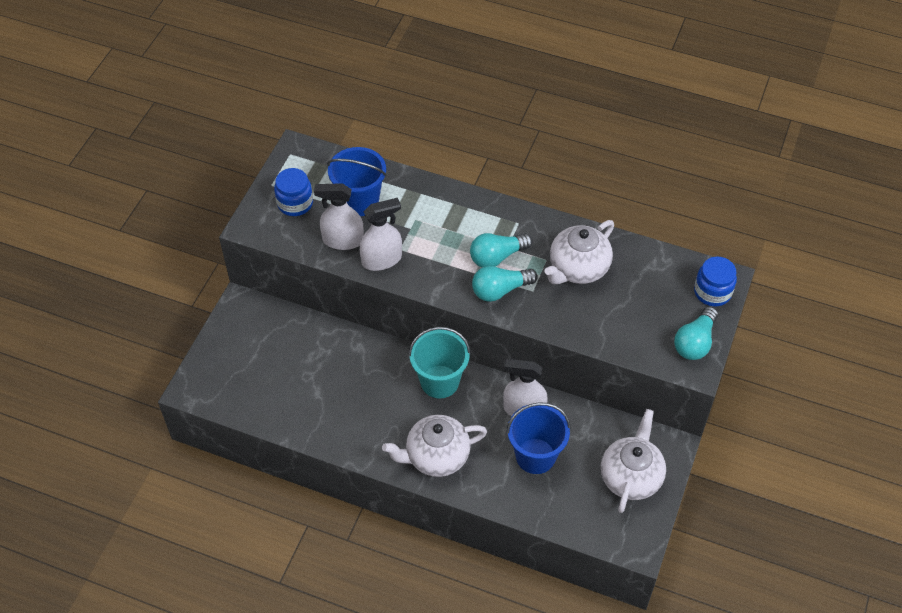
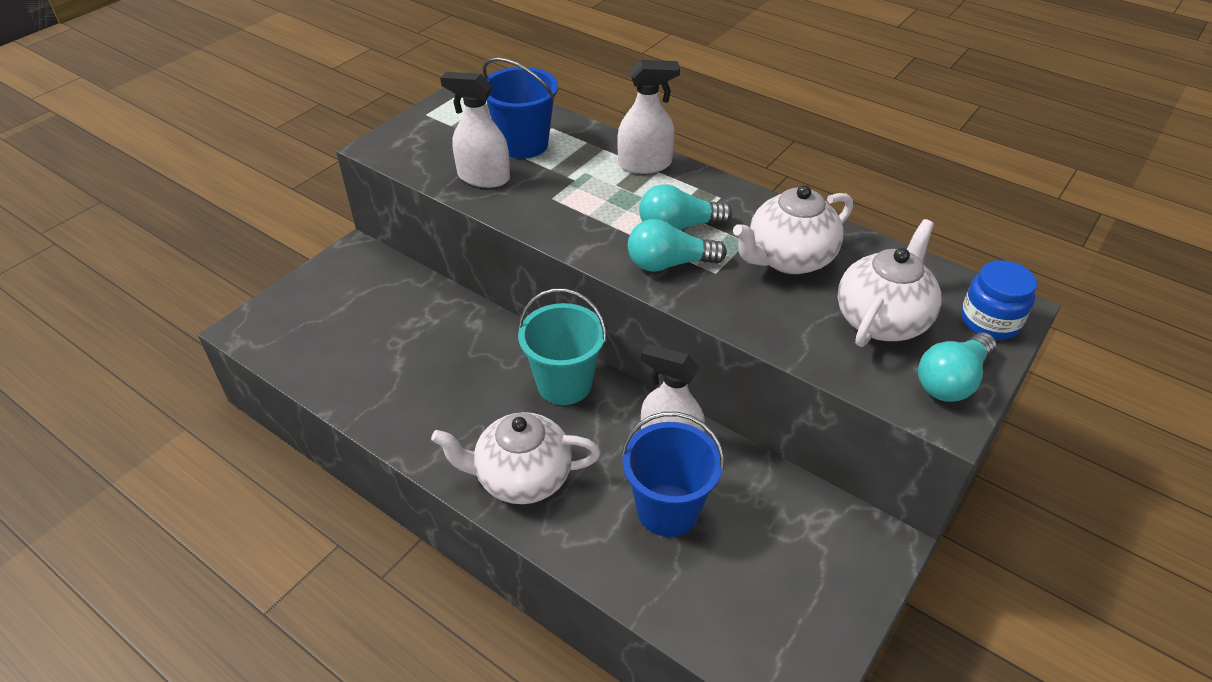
camera: 15 degrees right, 10 degrees down
(295, 203) = (444, 134): blue jar -> none
(381, 260) = (523, 204): white spray bottle -> white spray bottle (645, 164)
(631, 476) = (810, 574): white teapot -> white teapot (882, 320)

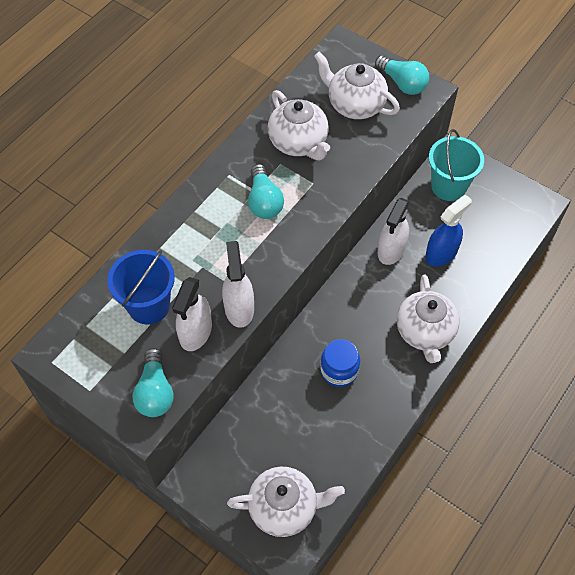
camera: 90 degrees left, 15 degrees up
(299, 324) = (284, 507): none -> white teapot
(564, 384) = (344, 310): turquoise bucket -> turquoise bucket (448, 186)
(645, 164) = (184, 219): white spray bottle -> white spray bottle (239, 308)
(668, 510) = (441, 253): blue bucket -> blue spray bottle
(669, 264) = (304, 208): turquoise light bulb -> turquoise light bulb (155, 392)
(989, 321) = (354, 57): blue jar -> blue jar (339, 370)

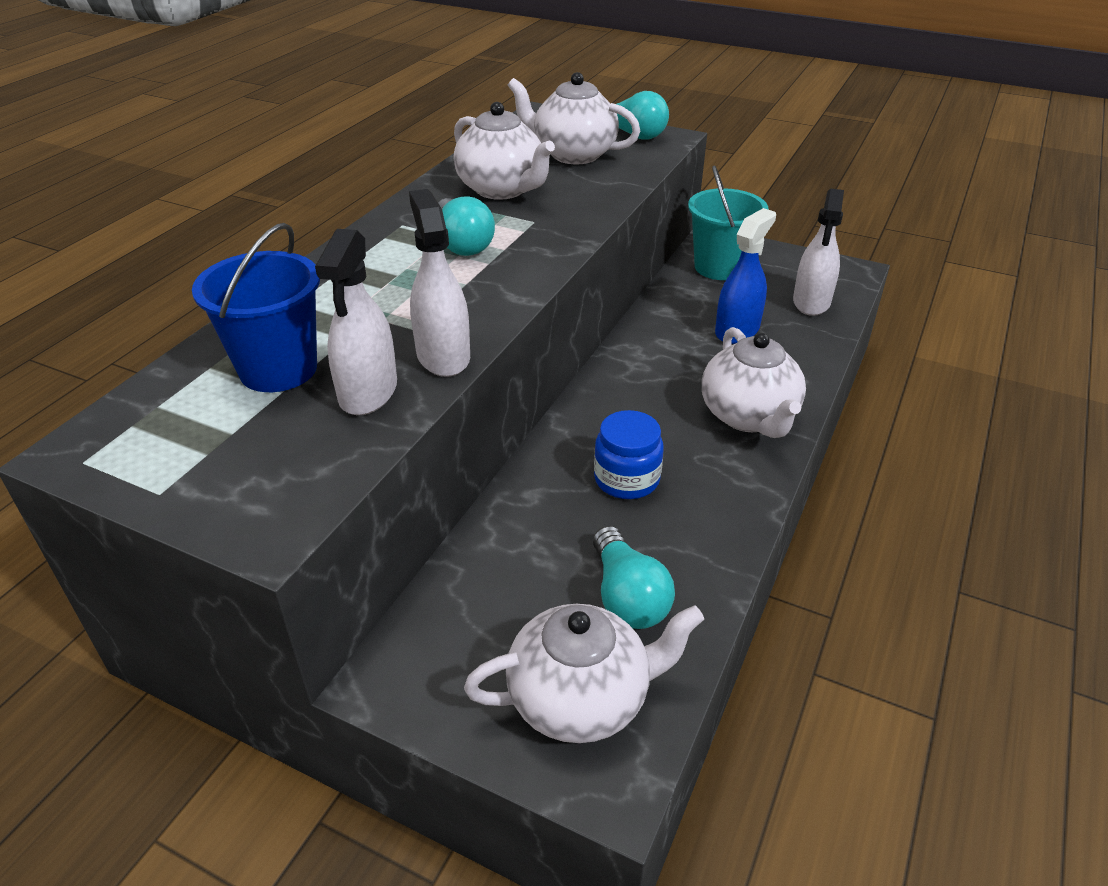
camera: 10 degrees left, 20 degrees down
(155, 392) = (295, 479): turquoise light bulb -> turquoise light bulb (627, 596)
(391, 250) = (662, 334): white spray bottle -> white spray bottle (811, 302)

